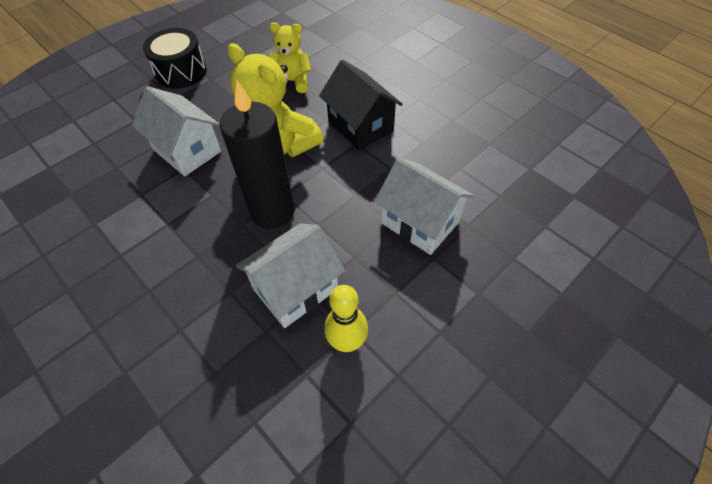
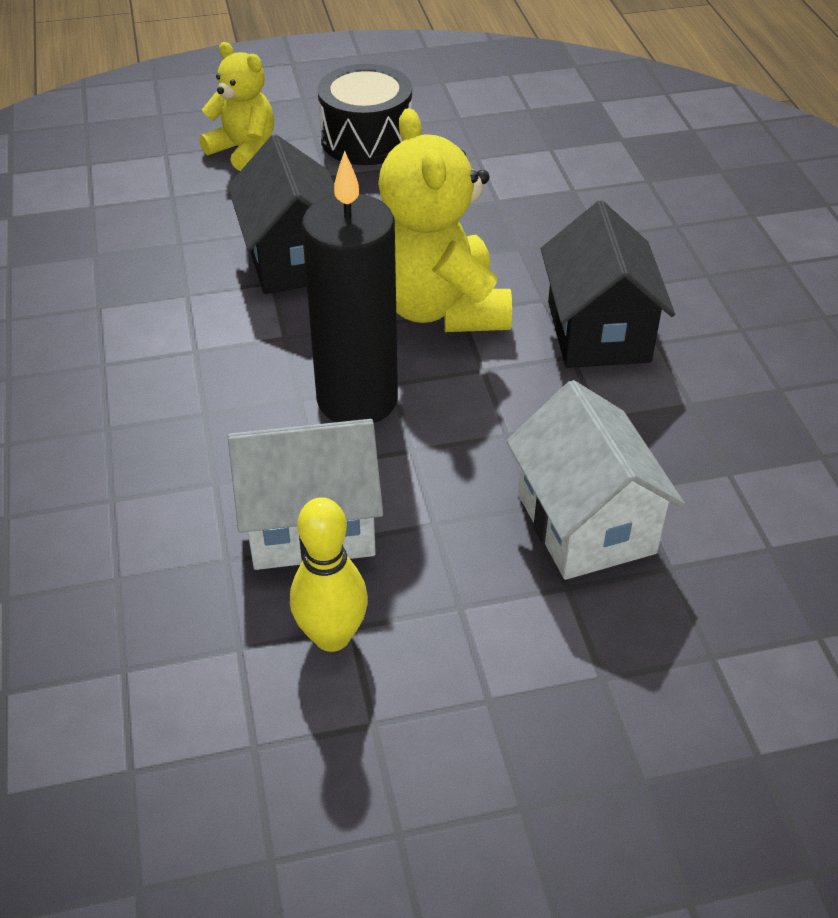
camera: 30 degrees right, 10 degrees down
(187, 150) = (294, 259): white house -> black house
(292, 82) = (533, 218): yellow teddy bear -> yellow teddy bear (243, 150)

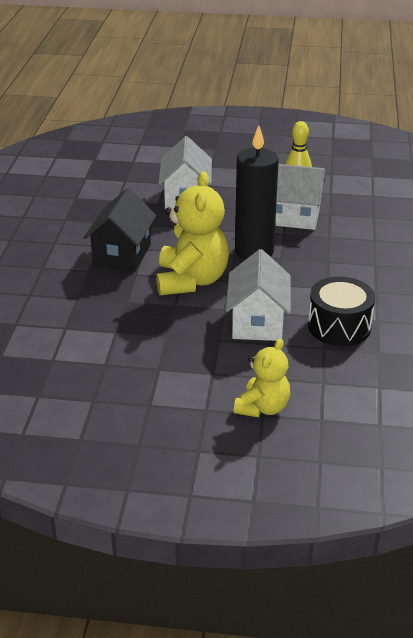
camera: 160 degrees left, 10 degrees down
(243, 150) = (262, 407): yellow teddy bear -> yellow teddy bear turned 120 degrees counterclockwise
(294, 259) = (257, 322): black house -> white house
(366, 139) = (171, 396): black drum -> black drum (339, 326)

